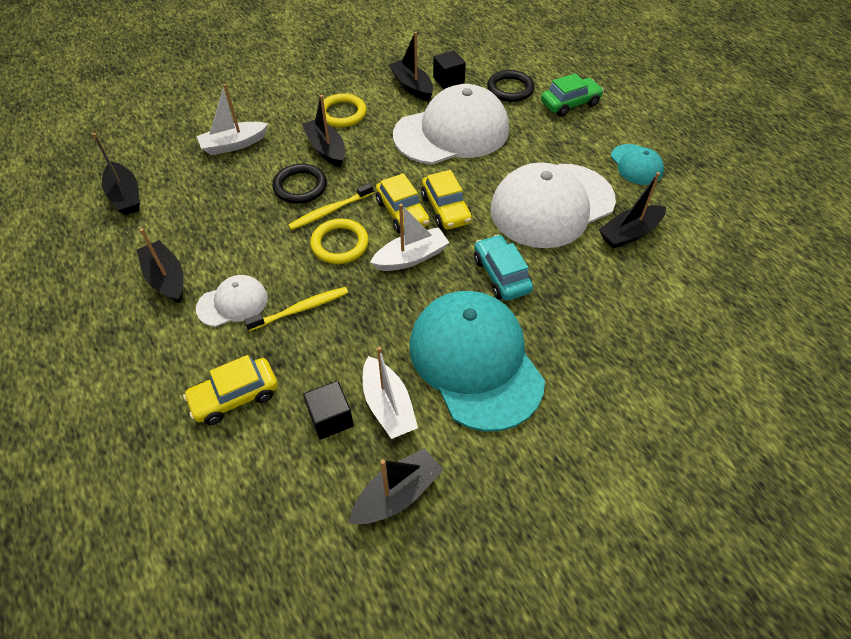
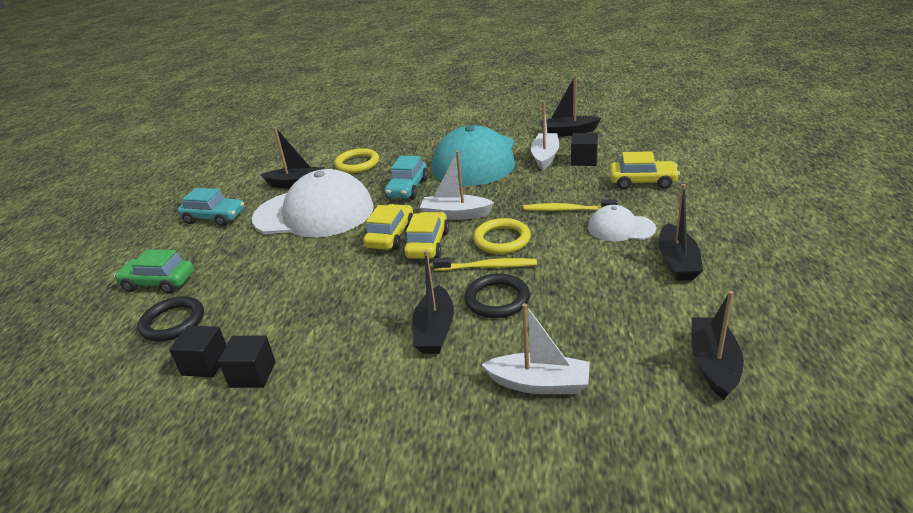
camera: 140 degrees left, 20 degrees down
(342, 113) = (372, 372): yellow ring -> yellow ring (357, 164)
(412, 86) = (252, 375): black boat -> black cube
(452, 132) = (295, 298): white cap -> none
(636, 165) = (214, 217): turquoise cap -> turquoise car

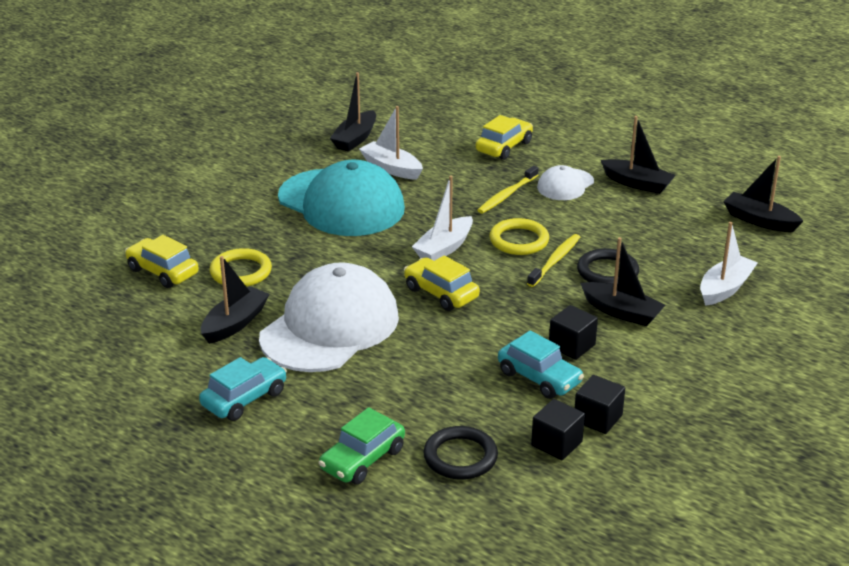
camera: 65 degrees left, 0 degrees up
(407, 188) = (351, 258): turquoise car -> turquoise car (539, 378)
(427, 244) = (482, 278): yellow car -> yellow car (162, 271)
(584, 160) = (427, 154): black cube -> black cube (572, 346)

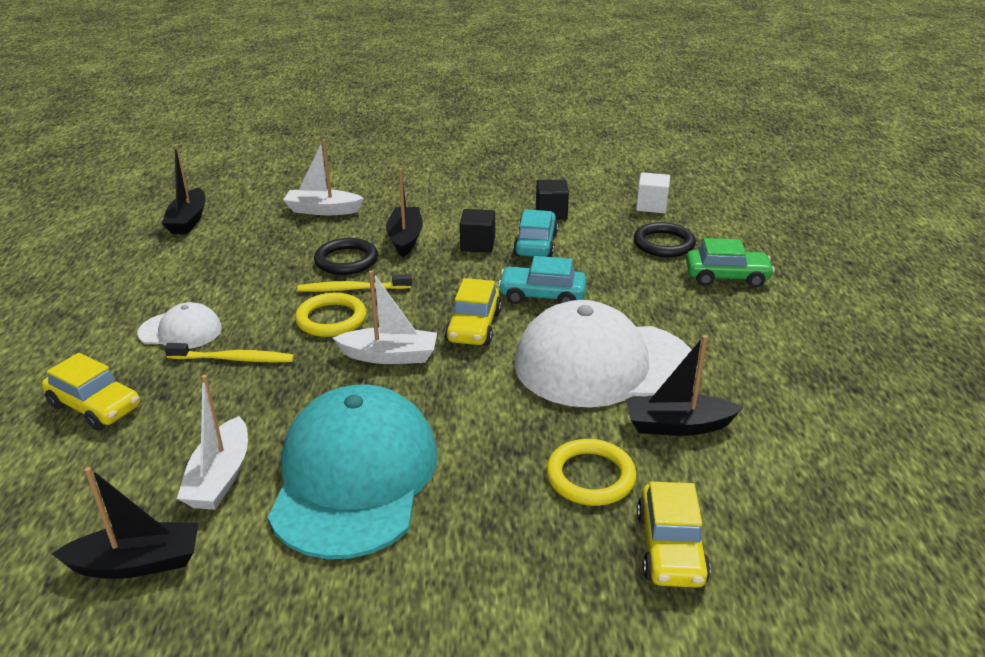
camera: 125 degrees left, 0 degrees up
(244, 398) = (757, 360): turquoise car -> turquoise car (542, 296)
(504, 147) = (95, 406): yellow car -> yellow car turned 150 degrees counterclockwise
(548, 498) = (651, 206): none -> white cube
(556, 443) = (598, 218): black cube -> none
(637, 184) = (149, 292): black boat -> none

